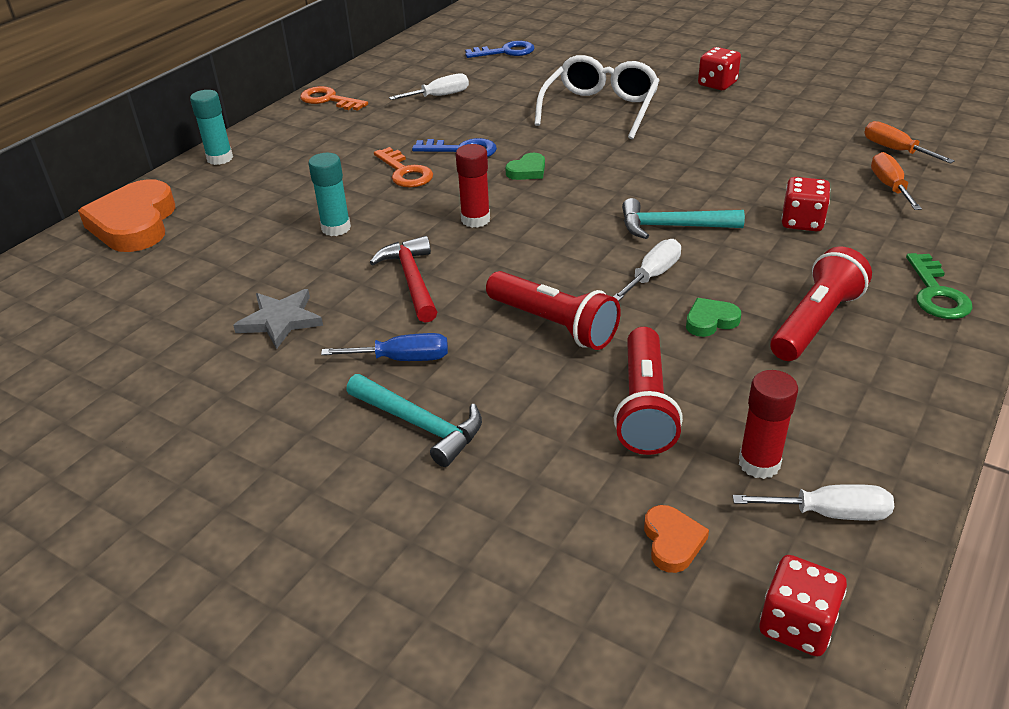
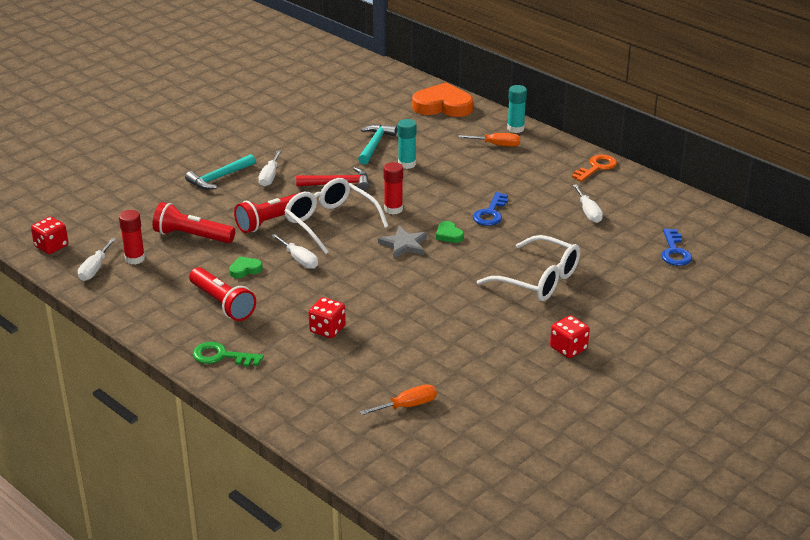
camera: 100 degrees right, 5 degrees down
(280, 320) = (322, 146): grey star -> grey star (404, 245)
(402, 359) = (270, 177): blue screwdriver -> white screwdriver
(405, 172) = (467, 190): orange key -> none
(534, 267) = (330, 222): none -> white glasses
(672, 226) = (348, 277): turquoise hammer -> turquoise hammer (375, 145)
(672, 542) = (109, 228): orange heart -> none
(710, 321) = (245, 269): green heart -> green heart turned 105 degrees counterclockwise
(889, 186) = (354, 383): orange screwdriver -> orange screwdriver (497, 145)

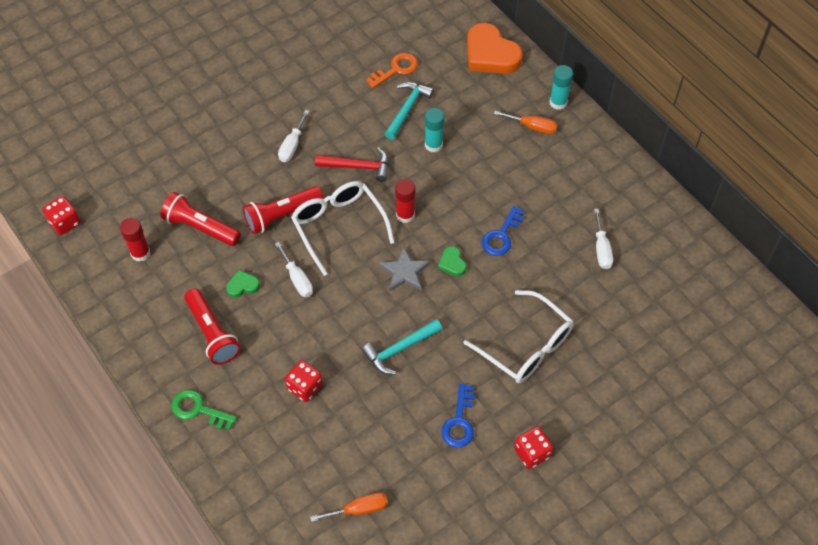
camera: 10 degrees right, 25 degrees up
(95, 269) = (100, 263): white screwdriver -> none
(219, 178) = (242, 140): turquoise hammer -> turquoise hammer (399, 349)
(443, 106) = (490, 54): orange heart -> orange heart turned 150 degrees counterclockwise
(596, 167) = (627, 178): orange key -> orange key (396, 69)
(674, 251) = (674, 324): blue key -> blue key (459, 421)

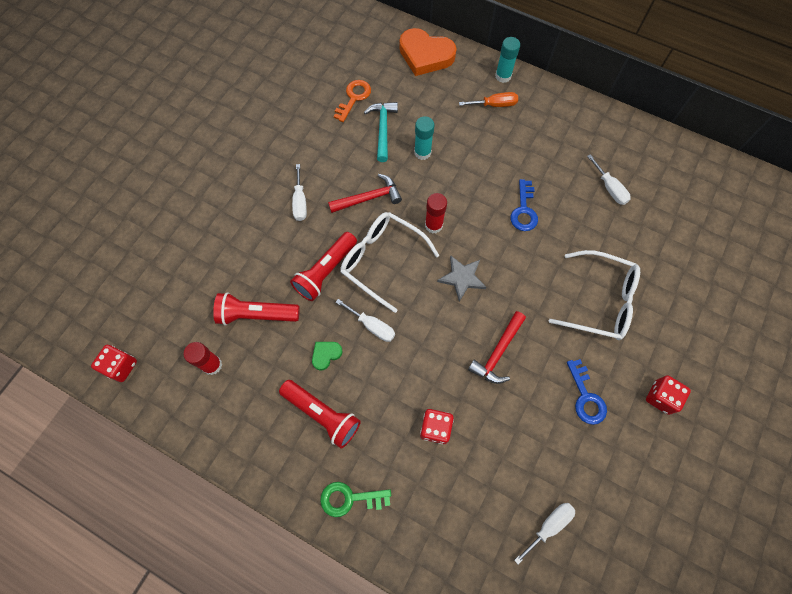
camera: 25 degrees left, 10 degrees up
(359, 509) = (548, 526): orange screwdriver -> white screwdriver
(399, 349) = (498, 352): turquoise hammer -> red hammer
(452, 263) = (497, 252): green heart -> none

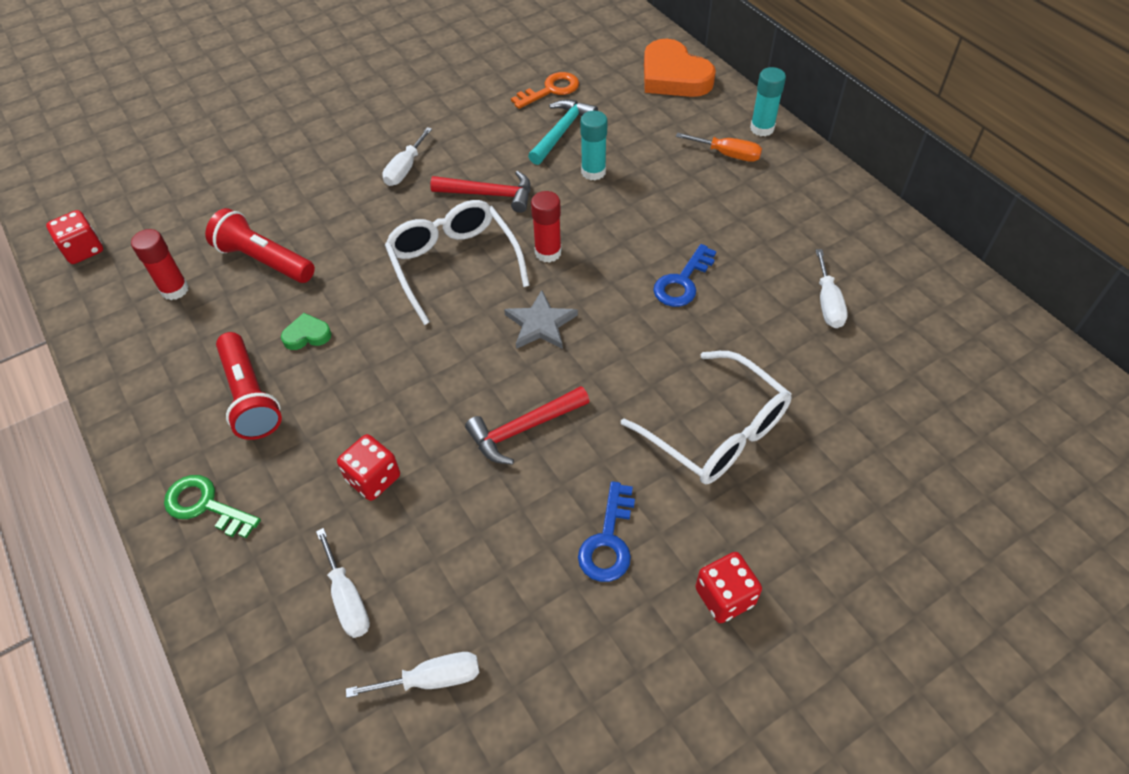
camera: 30 degrees right, 15 degrees down
(325, 271) = (377, 249): red flashlight -> none
(372, 326) = (386, 328): white screwdriver -> white screwdriver (347, 599)

